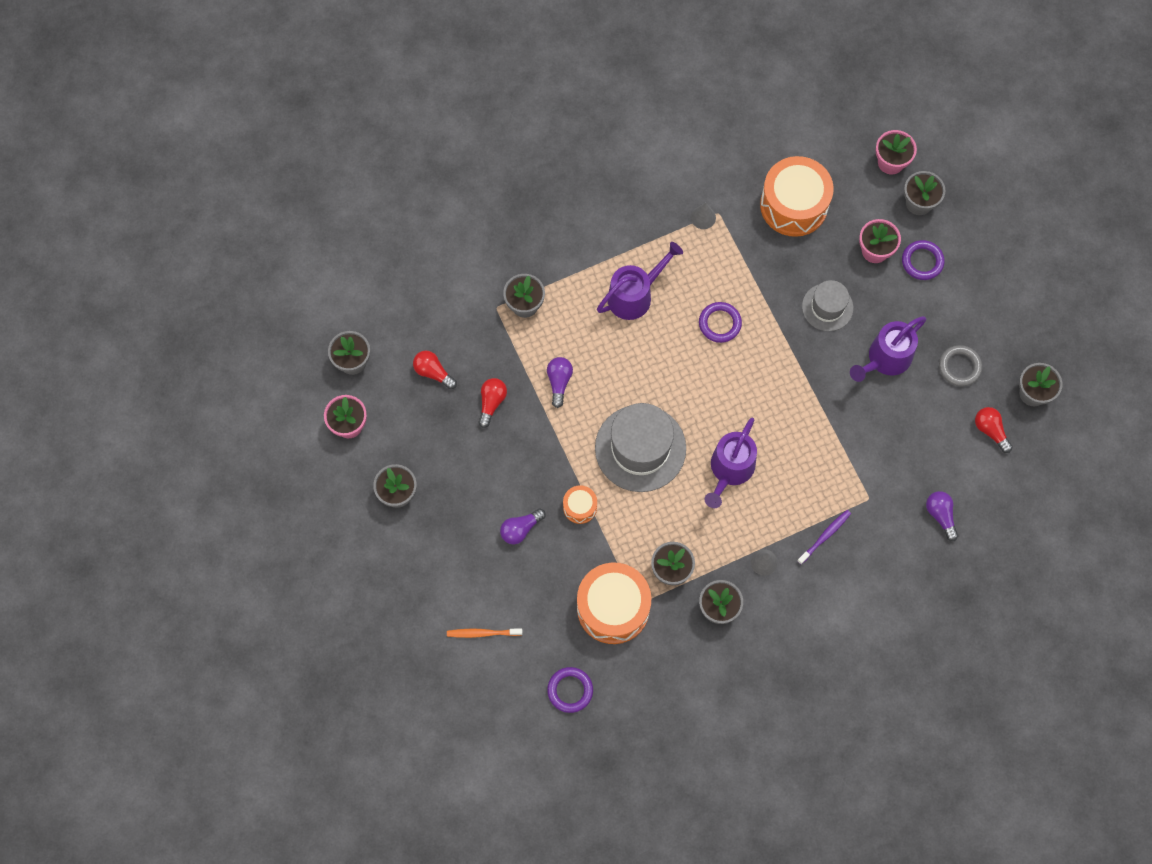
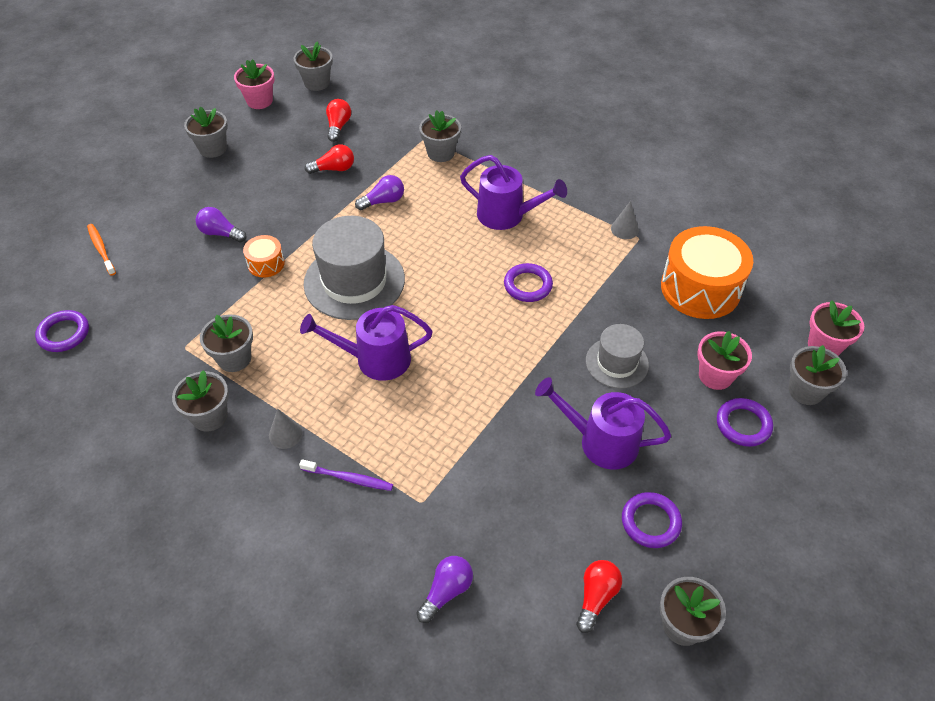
camera: 60 degrees right, 20 degrees down
(613, 608) = (170, 330): orange drum -> none
(959, 367) = (650, 522): grey ring -> purple ring

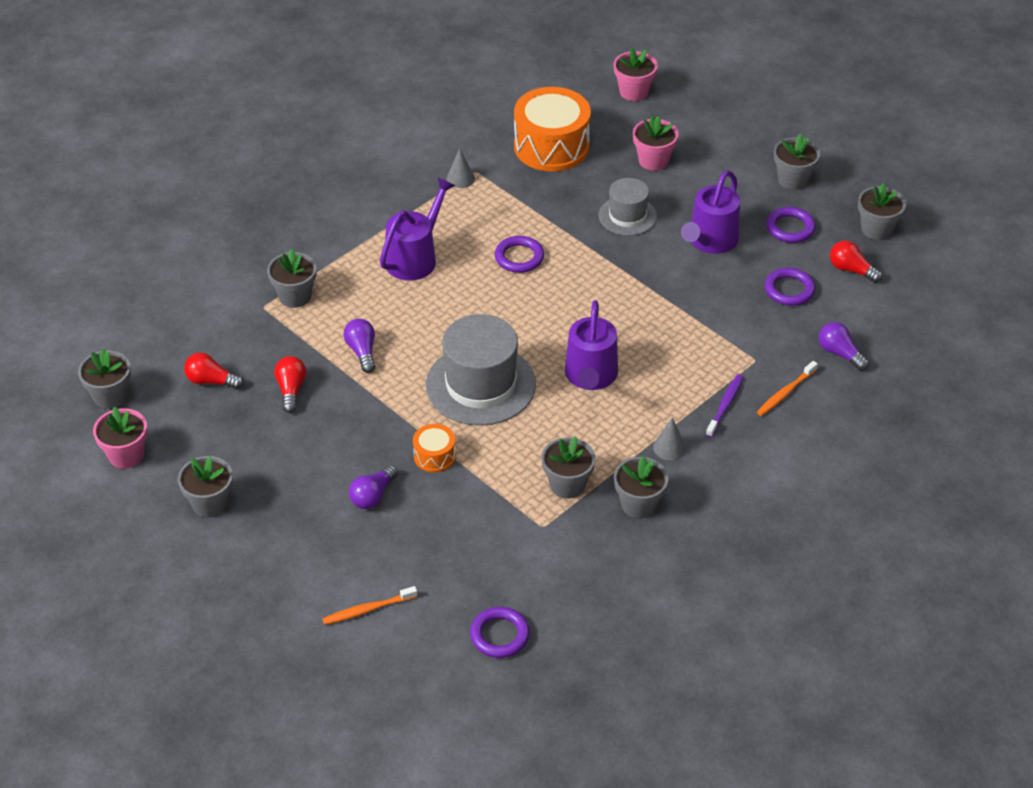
camera: 80 degrees left, 5 degrees down
(374, 536) = (785, 393): none -> orange toothbrush
(743, 424) = (706, 157): purple ring -> purple ring (789, 290)
(805, 391) = (678, 114): grey flower pot -> grey flower pot (793, 179)

